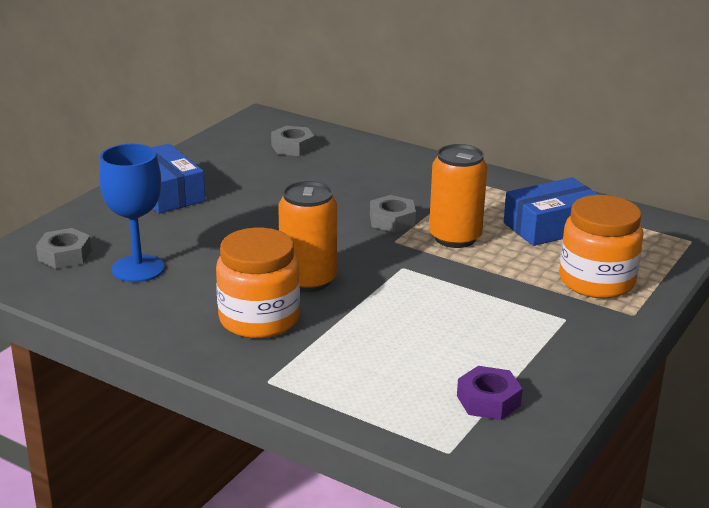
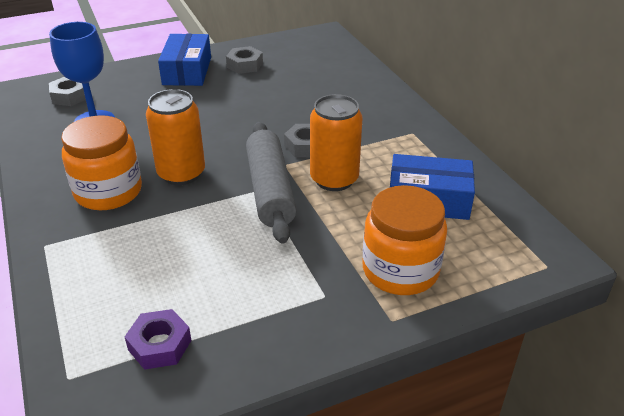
camera: 35 degrees right, 10 degrees up
(293, 147) = (315, 62): grey nut -> grey nut (245, 65)
(412, 264) = (270, 190): none -> grey rolling pin

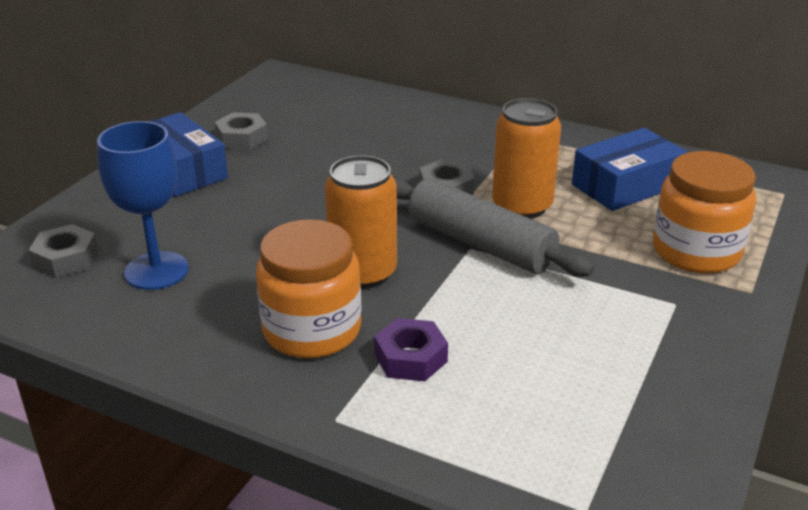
camera: 40 degrees left, 5 degrees down
(160, 345) = (615, 427): purple nut -> purple nut (410, 358)

